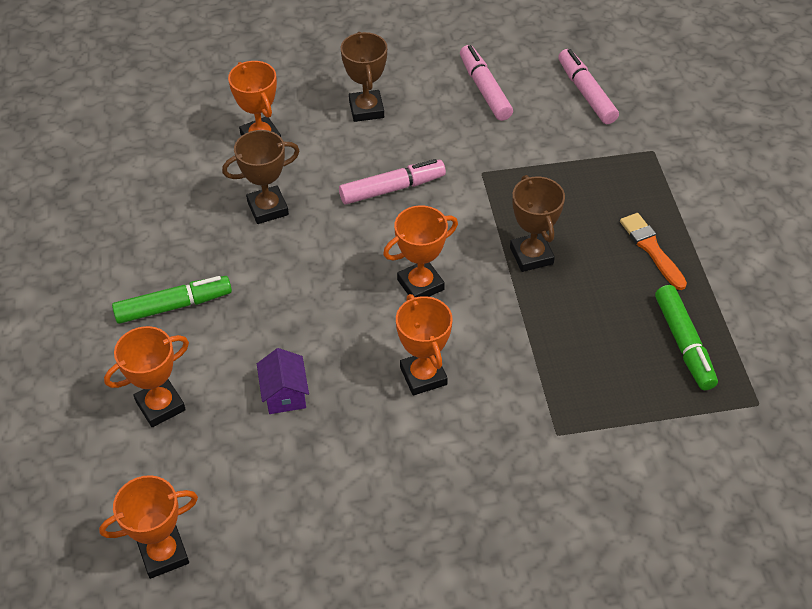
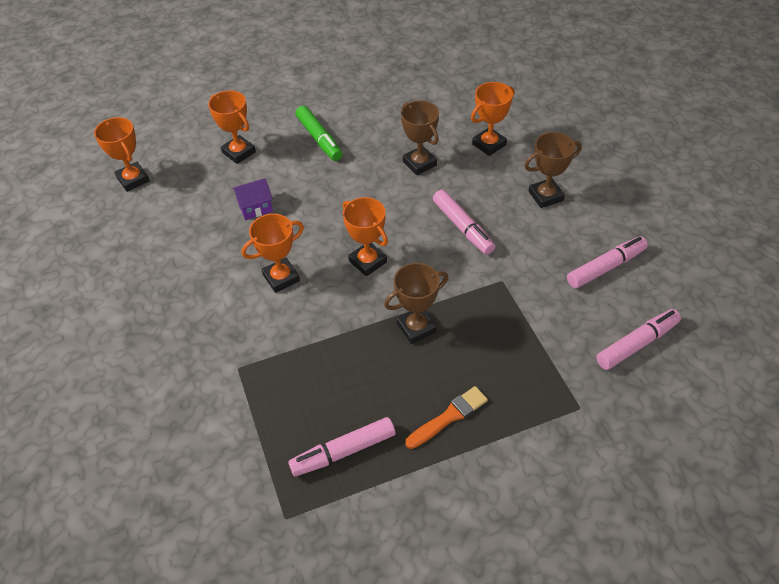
camera: 80 degrees right, 0 degrees up
(684, 343) = (343, 451): green marker -> pink marker

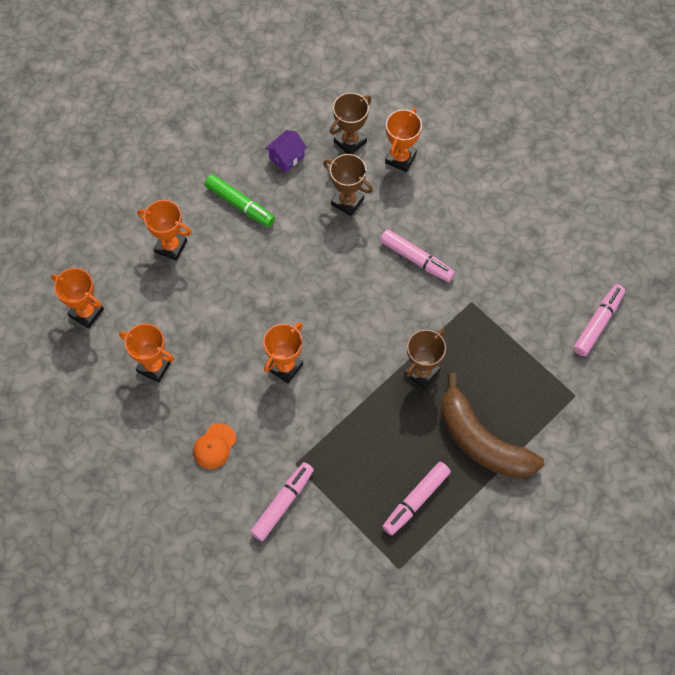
camera: 25 degrees left, 15 degrees up
(170, 324) = (214, 446): none -> orange cap
(255, 207) = (221, 303): purple house -> purple house (286, 157)
(367, 261) = (351, 323): orange trophy -> orange trophy (154, 366)
(449, 417) = (481, 441): orange brush -> brown banana
(545, 196) = (473, 200): brown trophy -> brown trophy (350, 142)
(605, 267) = (549, 258): pink marker -> pink marker (282, 503)

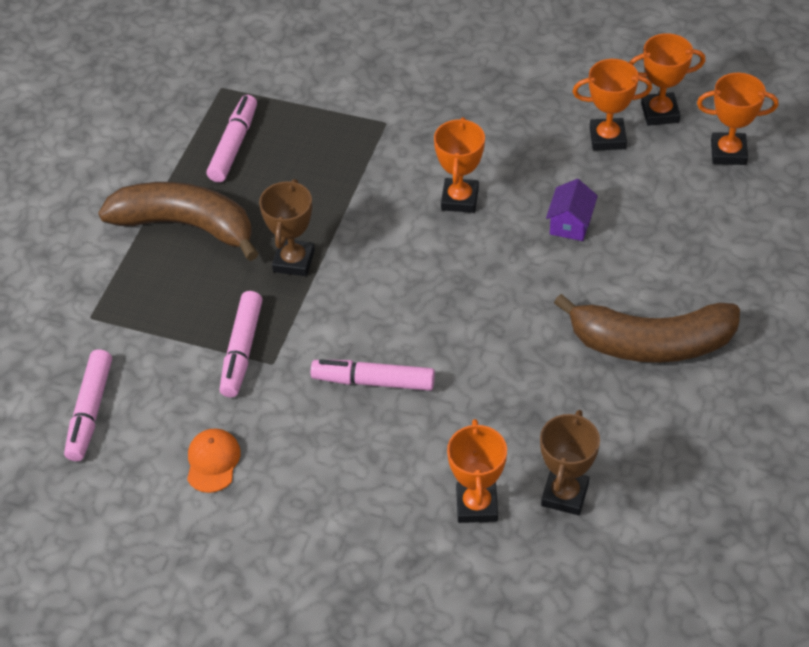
camera: 155 degrees right, 15 degrees down
(171, 246) = (695, 258): orange trophy -> orange trophy (660, 113)
(214, 446) = (484, 101): orange cap -> orange cap (213, 461)
(240, 204) = (651, 343): green marker -> brown banana
(282, 503) = (376, 87): pink marker -> pink marker (242, 350)
(286, 157) = (637, 431): purple house -> purple house (570, 224)
(347, 202) = (512, 411): brown trophy -> none

